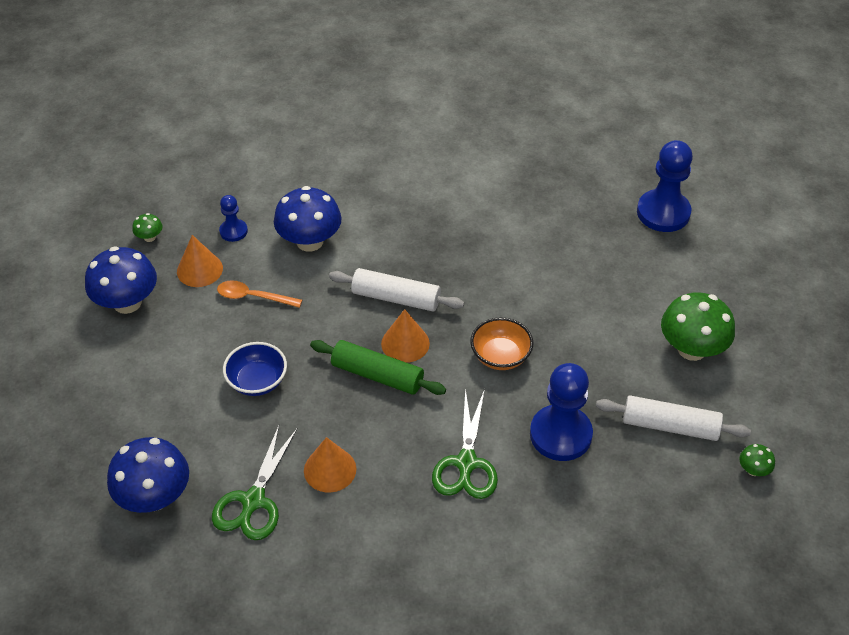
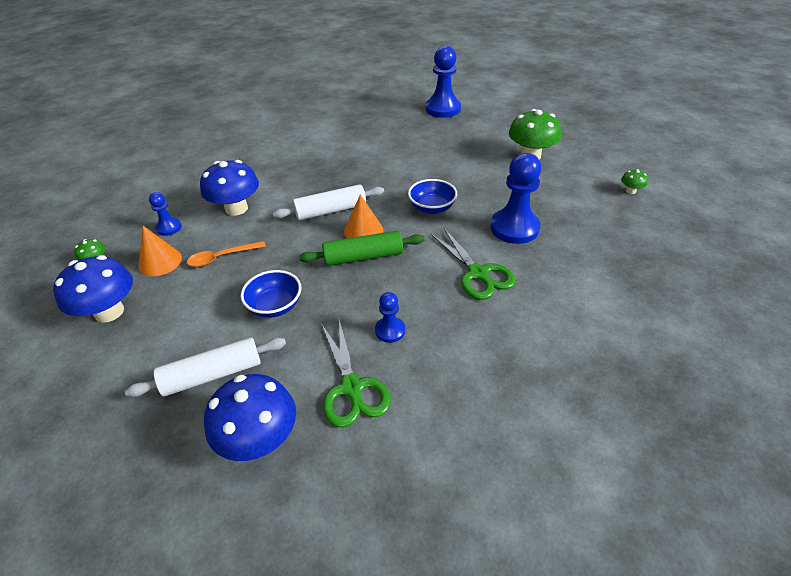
camera: 35 degrees left, 5 degrees down
(330, 469) = (390, 330): orange cone -> blue pawn
(500, 356) = (432, 208): orange bowl -> blue bowl
(670, 426) = (565, 193): white rolling pin -> white rolling pin (213, 374)

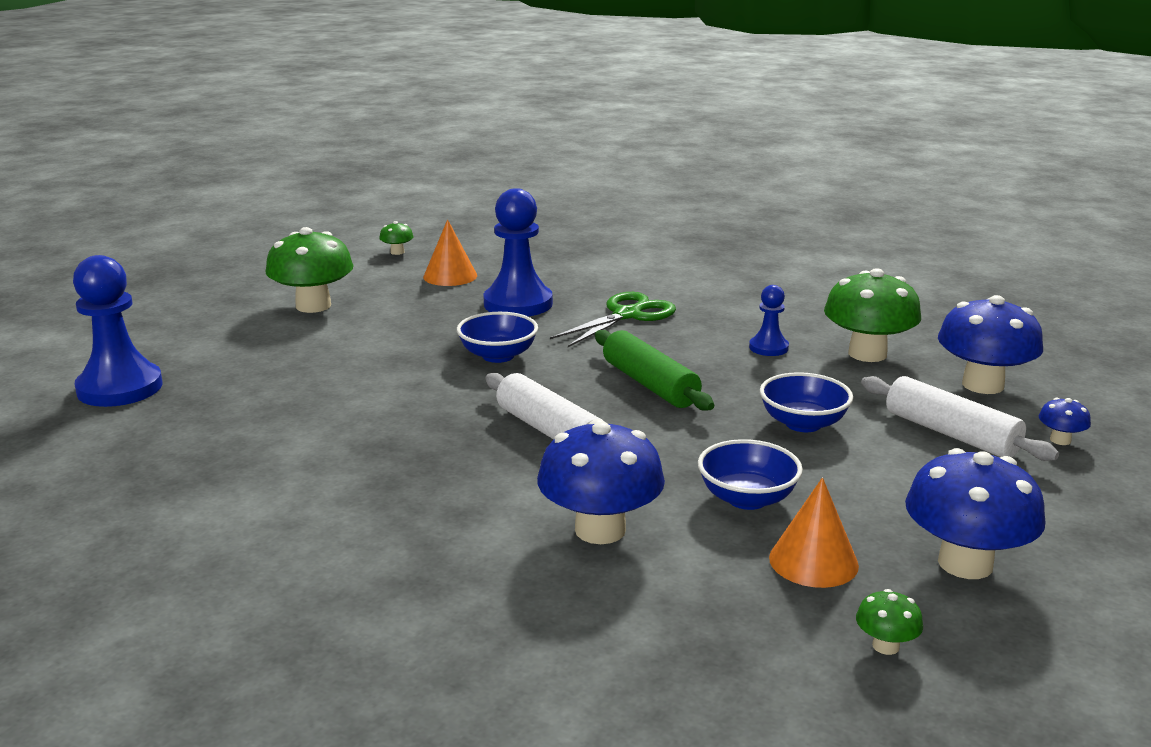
camera: 110 degrees left, 20 degrees down
(158, 436) = (1060, 440): none -> blue mushroom
(169, 228) = (716, 593): blue pawn -> none
(222, 257) = (747, 498): orange spoon -> blue bowl
(351, 387) = (867, 354): green scissors -> green mushroom
(363, 230) = (588, 395): orange cone -> orange cone (450, 276)

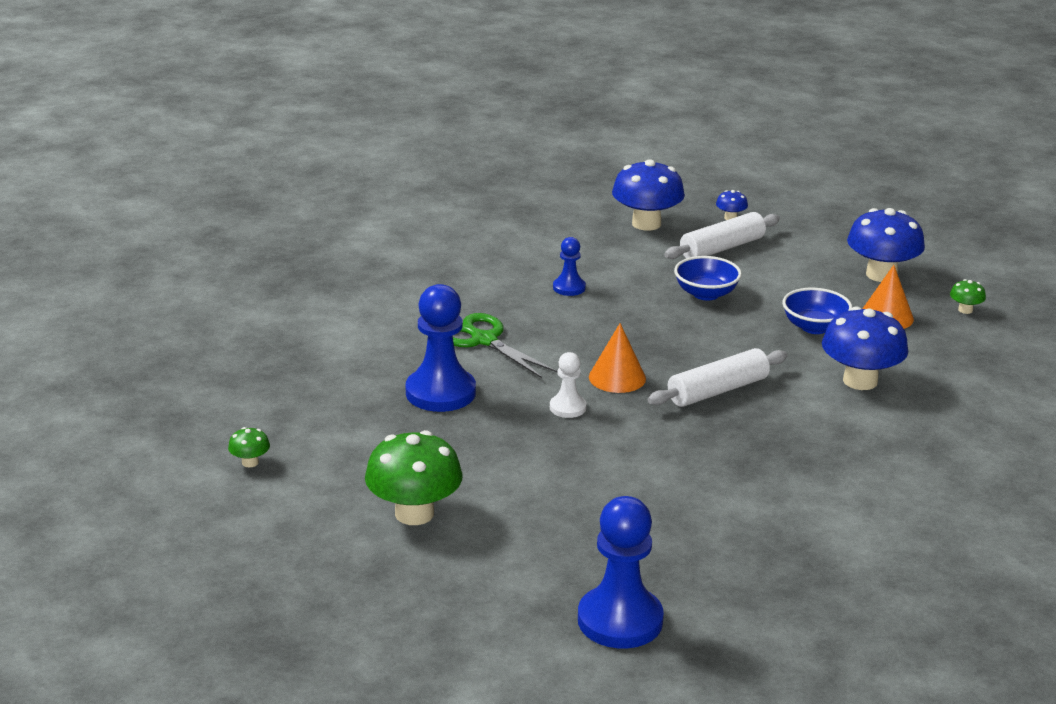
camera: 85 degrees left, 5 degrees up
(450, 276) = (346, 429): orange cone -> orange cone (617, 377)
(498, 356) = (567, 408): blue bowl -> white pawn
(650, 384) = (635, 343): green rolling pin -> none
(867, 354) = (586, 252): green mushroom -> none

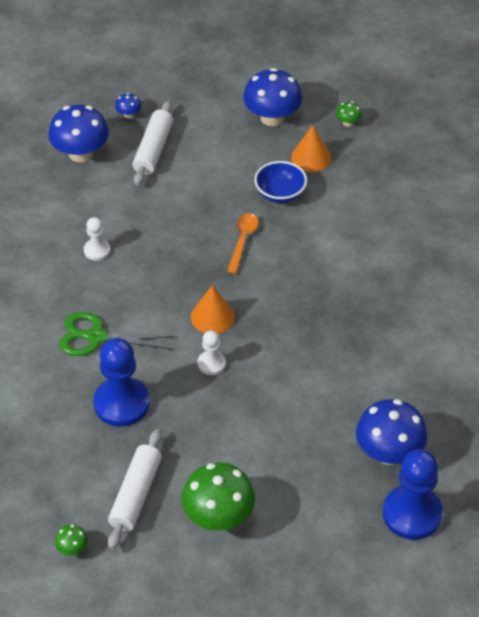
camera: 40 degrees left, 20 degrees up
(569, 288) = (97, 250): blue pawn -> white pawn
(706, 294) = (187, 202): blue bowl -> none
(718, 391) = (281, 289): white rolling pin -> white rolling pin (136, 495)
(725, 342) = (243, 241): none -> orange spoon
(860, 381) = (349, 227): blue mushroom -> blue mushroom (389, 453)

